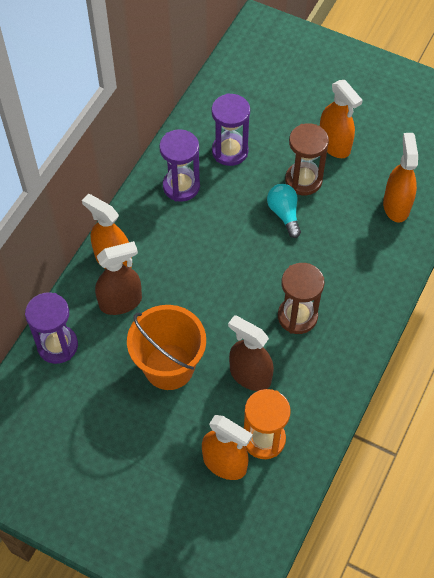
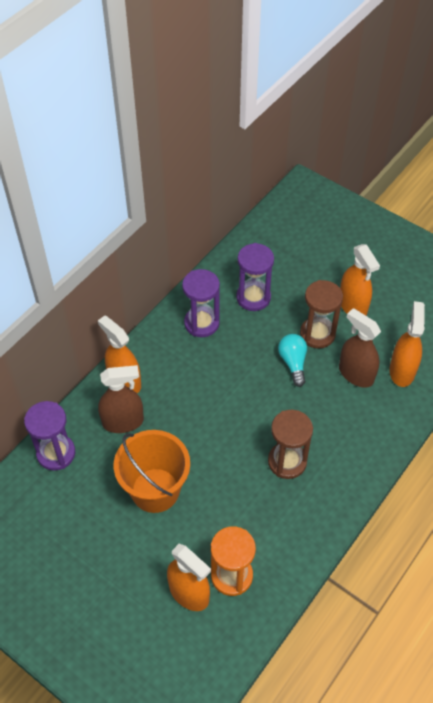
camera: 10 degrees right, 5 degrees down
(250, 375) = (230, 511): brown spray bottle -> brown spray bottle (356, 374)

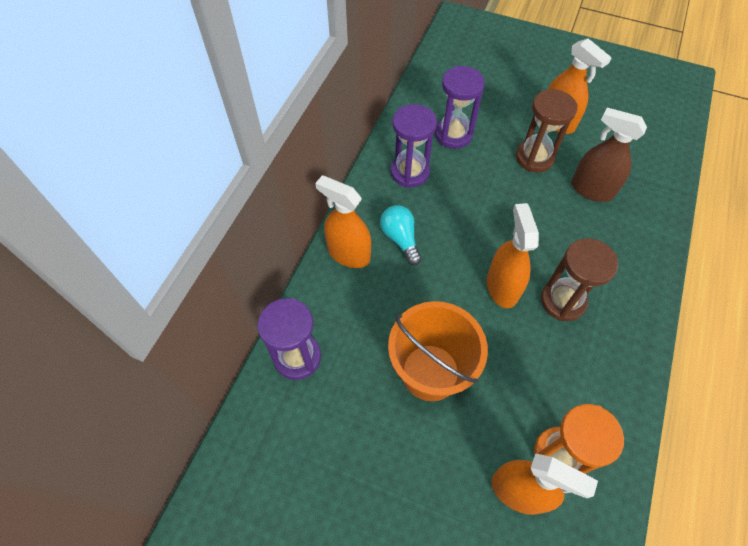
camera: 15 degrees left, 5 degrees up
(123, 422) = (363, 300): brown spray bottle -> none
(293, 363) = (522, 192): turquoise light bulb -> turquoise light bulb (400, 239)
(402, 371) = (635, 176): orange spray bottle -> orange spray bottle (502, 287)

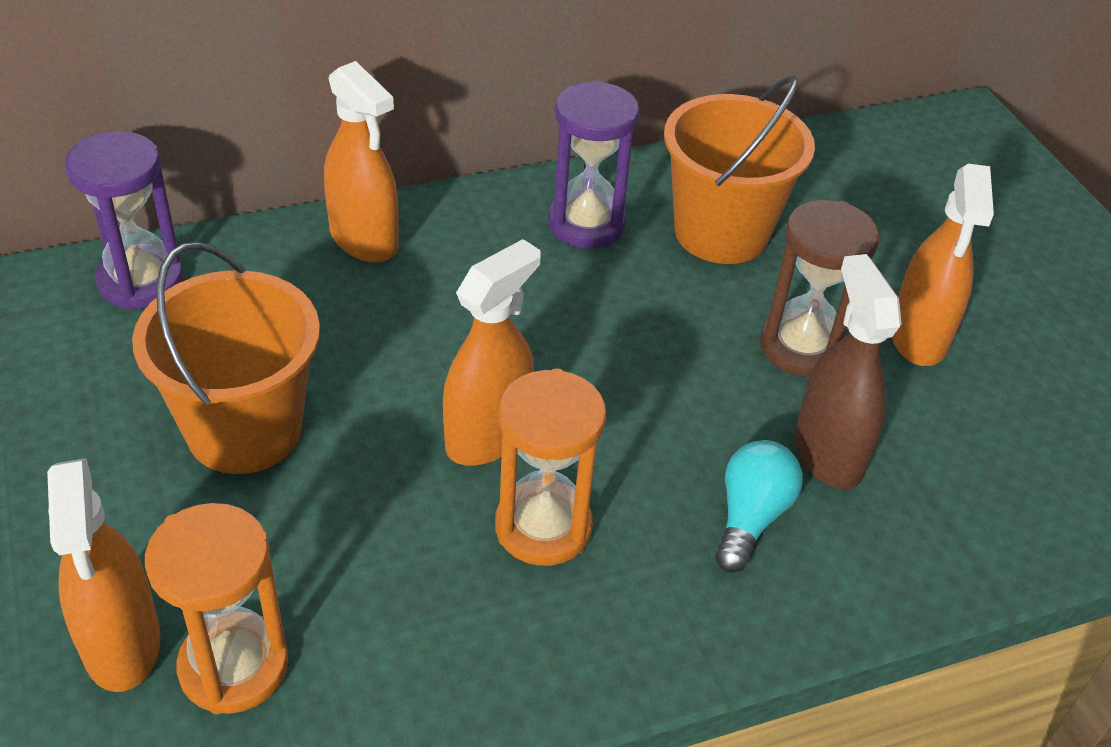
camera: 45 degrees right, 15 degrees down
(348, 253) = (364, 240): orange spray bottle -> orange spray bottle turned 150 degrees clockwise
(400, 239) = (450, 277): turquoise light bulb -> turquoise light bulb (750, 517)
(453, 135) = (721, 232): purple hourglass -> orange bucket
(563, 301) = (543, 527): brown hourglass -> orange hourglass

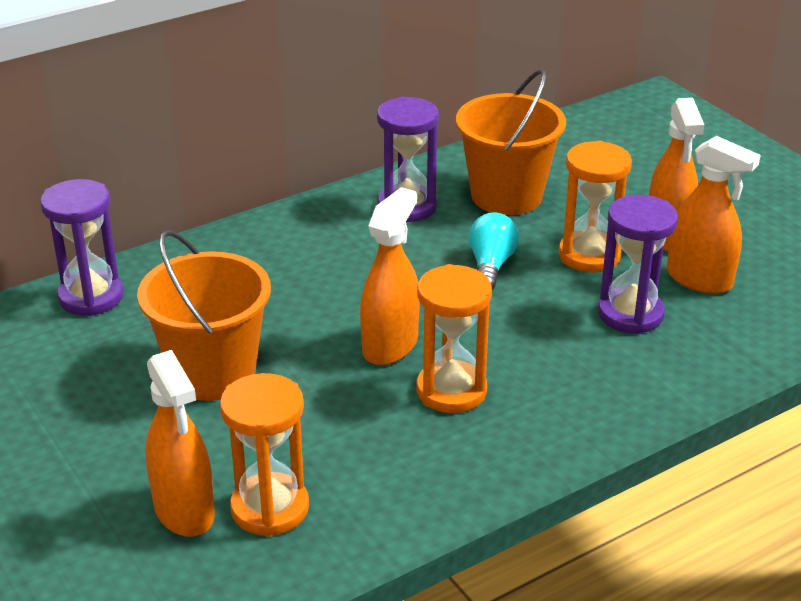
camera: 10 degrees left, 10 degrees down
(364, 240) = (247, 243): orange spray bottle -> orange spray bottle (699, 279)
(750, 517) = (591, 359): turquoise light bulb -> turquoise light bulb (491, 265)
(801, 347) = (589, 255): brown hourglass -> orange hourglass
(828, 453) = (630, 314): brown spray bottle -> purple hourglass

